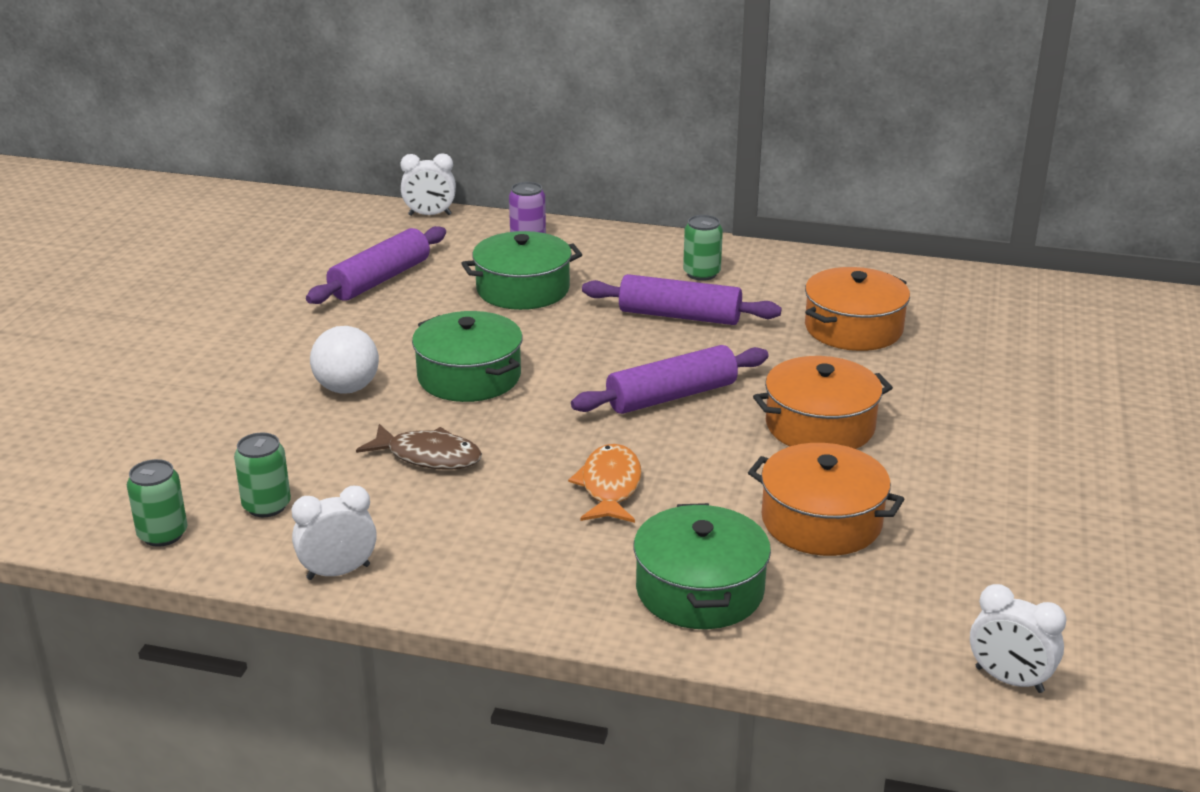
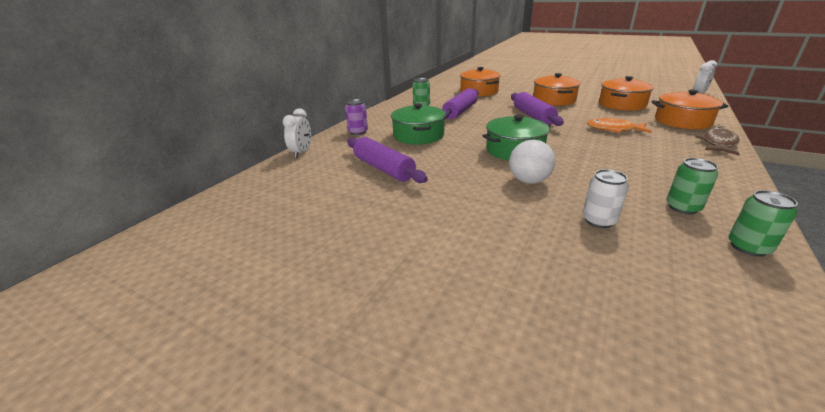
camera: 75 degrees left, 0 degrees up
(231, 435) = (598, 220): none -> white can
(338, 572) = (736, 187): white clock -> none
(428, 456) = (602, 162): brown fish -> brown fish (718, 143)
(699, 590) = (682, 121): green pot -> orange pot

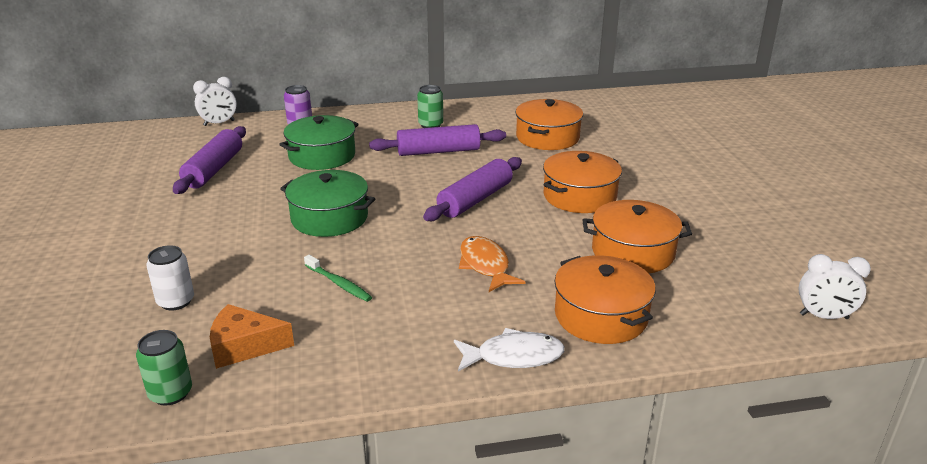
camera: 50 degrees right, 0 degrees up
(529, 181) = (244, 246): white ball -> none
(609, 164) = (339, 283): none -> green toothbrush
(683, 207) = (244, 346): green can -> orange cheese
(718, 143) = (514, 356): brown fish -> white fish

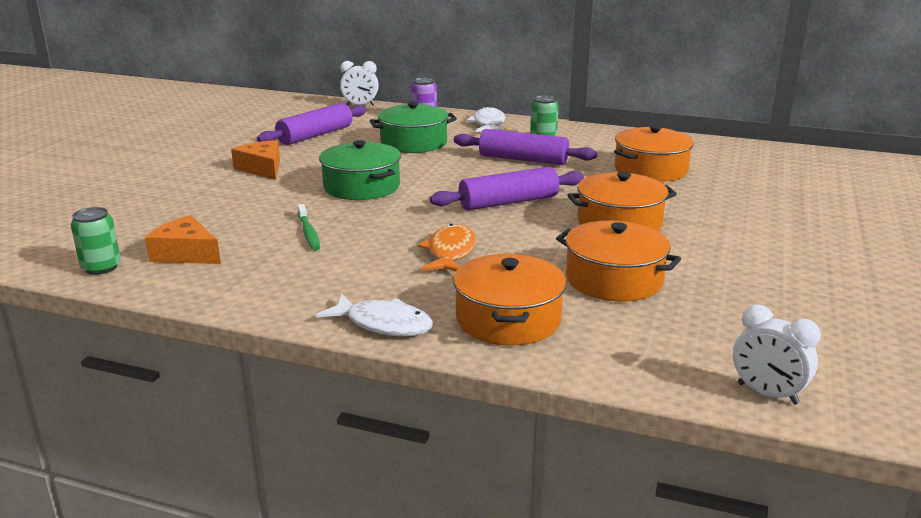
camera: 30 degrees right, 5 degrees down
(176, 301) = (177, 213): white can -> none
(204, 223) = (262, 168): none -> orange cheese
(366, 119) = (488, 124): none -> white fish

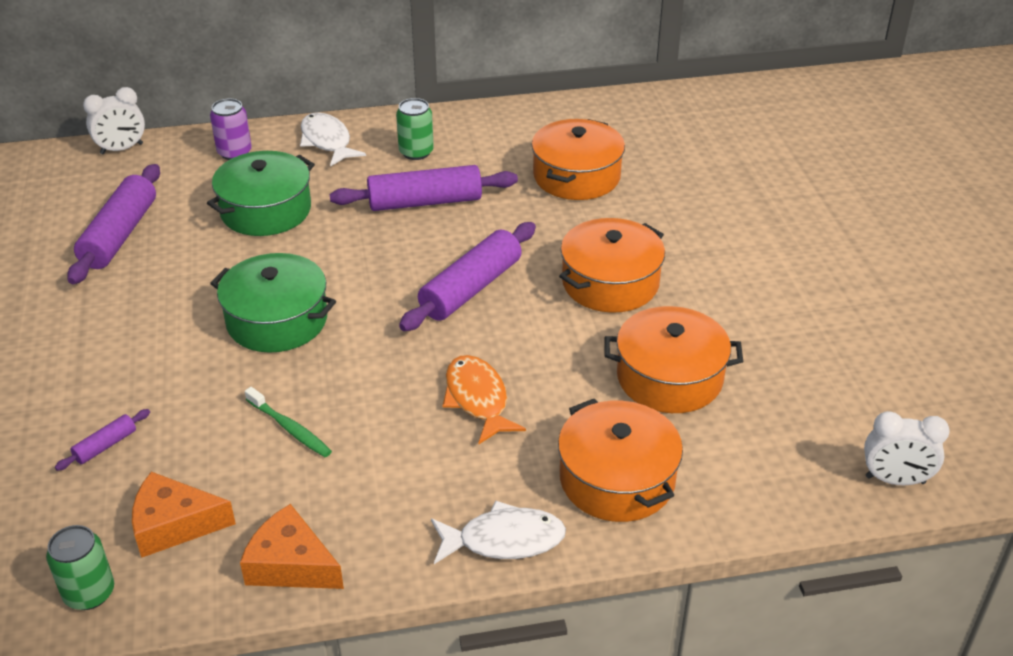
camera: 30 degrees left, 15 degrees up
(194, 212) = (105, 446): none -> purple rolling pin
(262, 168) = (112, 329): orange cheese -> orange cheese (291, 564)

